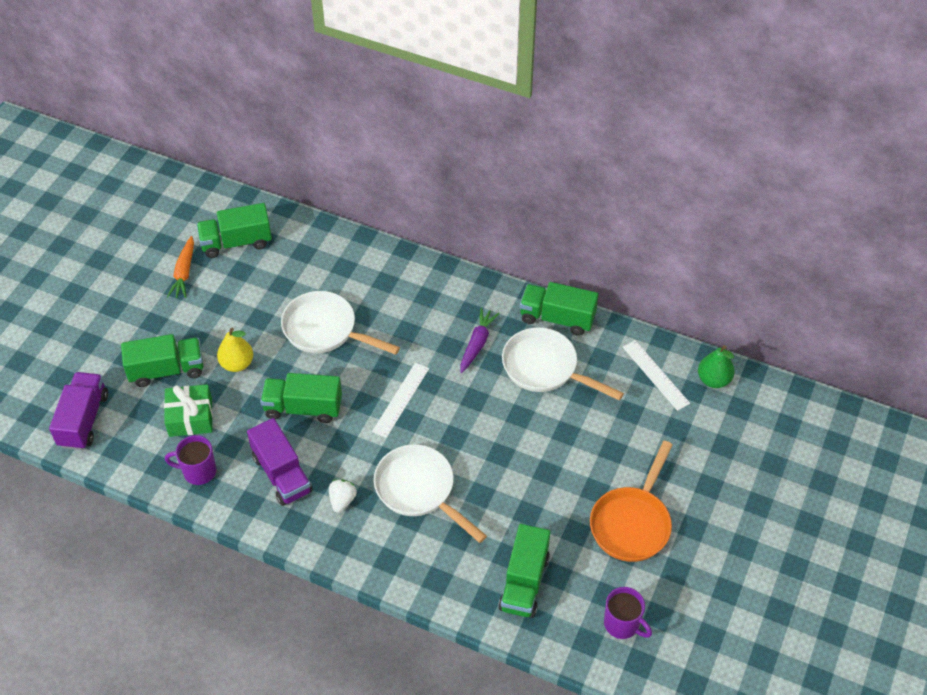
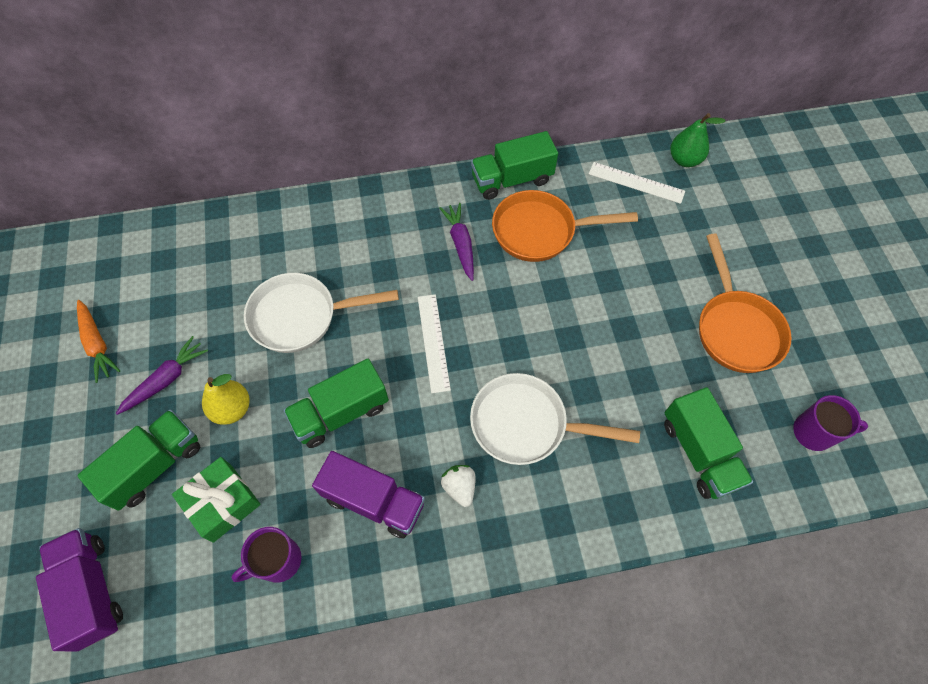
camera: 35 degrees left, 10 degrees up
(210, 321) = (166, 379): none -> purple carrot
(236, 242) = (135, 279): green truck -> none
(545, 368) = (540, 231): white pan -> orange pan

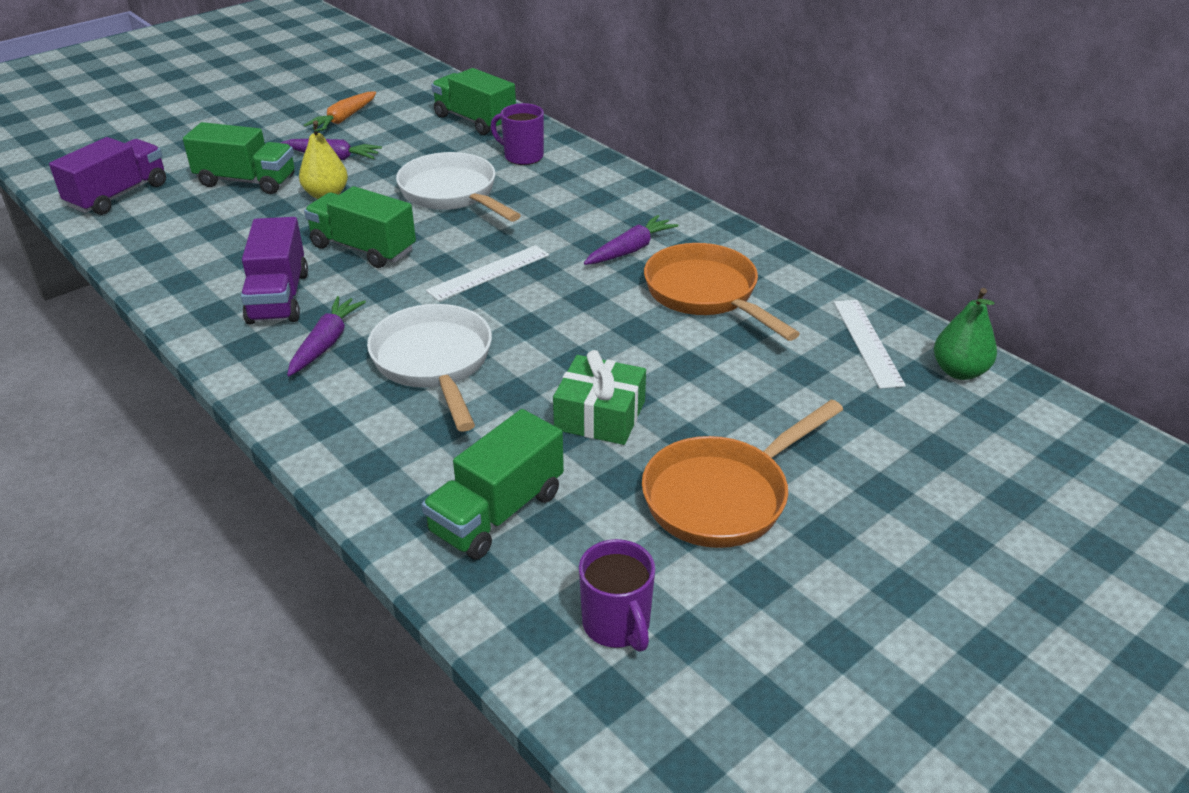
camera: 60 degrees right, 25 degrees down
(222, 503) = (229, 222): green gift -> green gift (600, 415)
(278, 561) = (187, 268): purple mug -> purple mug (522, 156)
(460, 487) = (326, 343): white strawberry -> purple carrot
(512, 180) = (757, 254): green truck -> green truck (475, 121)

